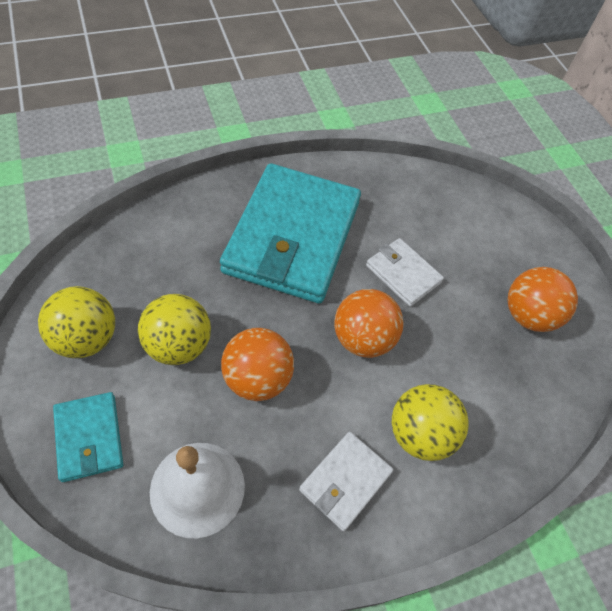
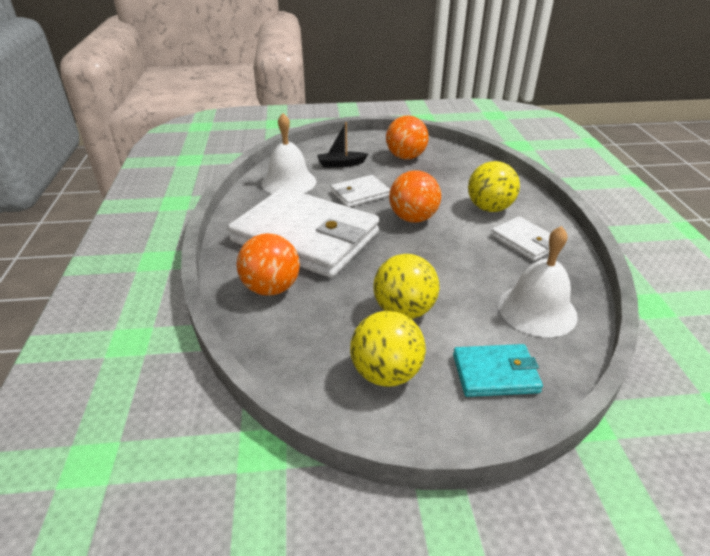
camera: 70 degrees left, 20 degrees down
(257, 379) = (442, 270): orange ball -> orange ball (271, 288)
(292, 237) = (306, 237): turquoise wallet -> white wallet
(404, 199) = (288, 182): none -> white bell
(472, 242) = (341, 164): none -> black boat

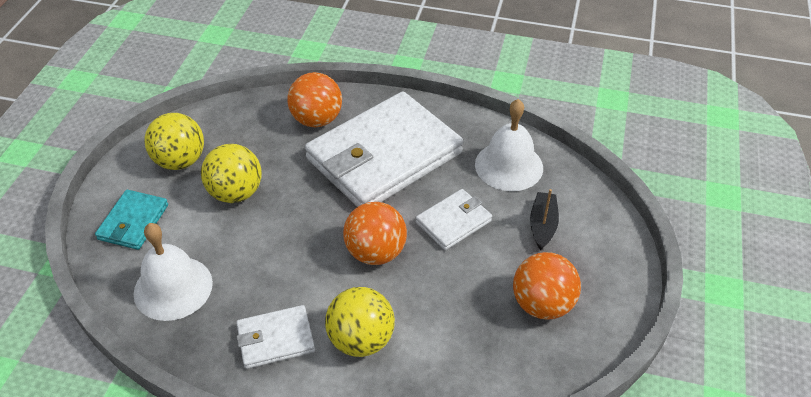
camera: 110 degrees right, 10 degrees up
(360, 194) = (453, 221): white wallet -> white wallet turned 60 degrees clockwise

